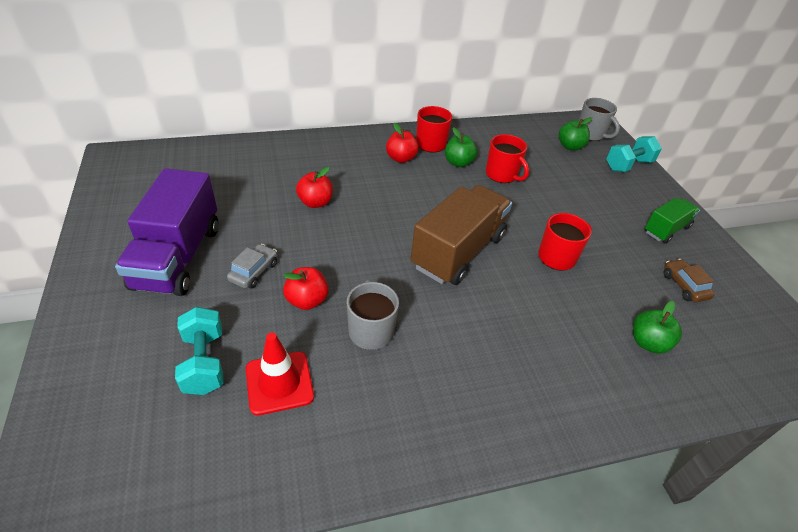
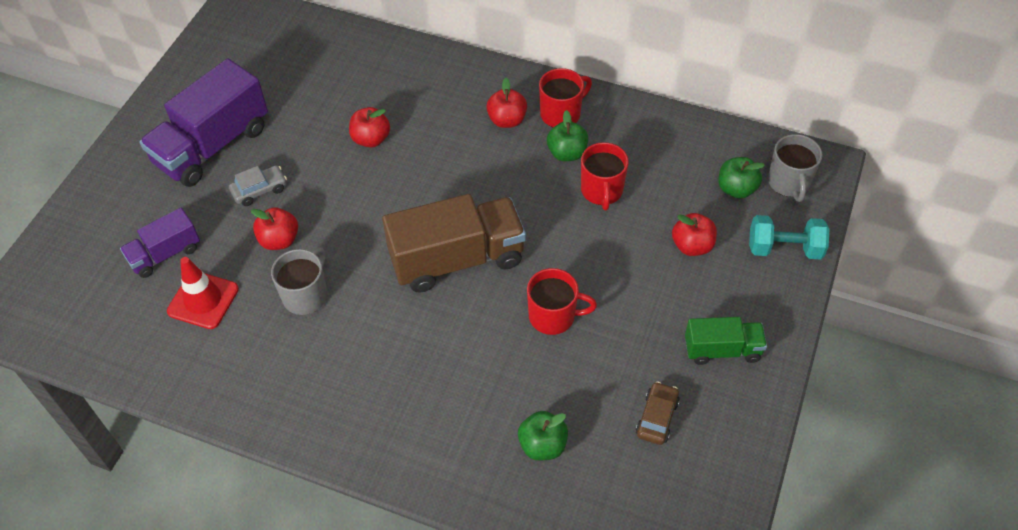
camera: 40 degrees right, 10 degrees up
(204, 362) = (165, 254): turquoise dumbbell -> purple truck
(584, 183) = (692, 246): none -> red apple

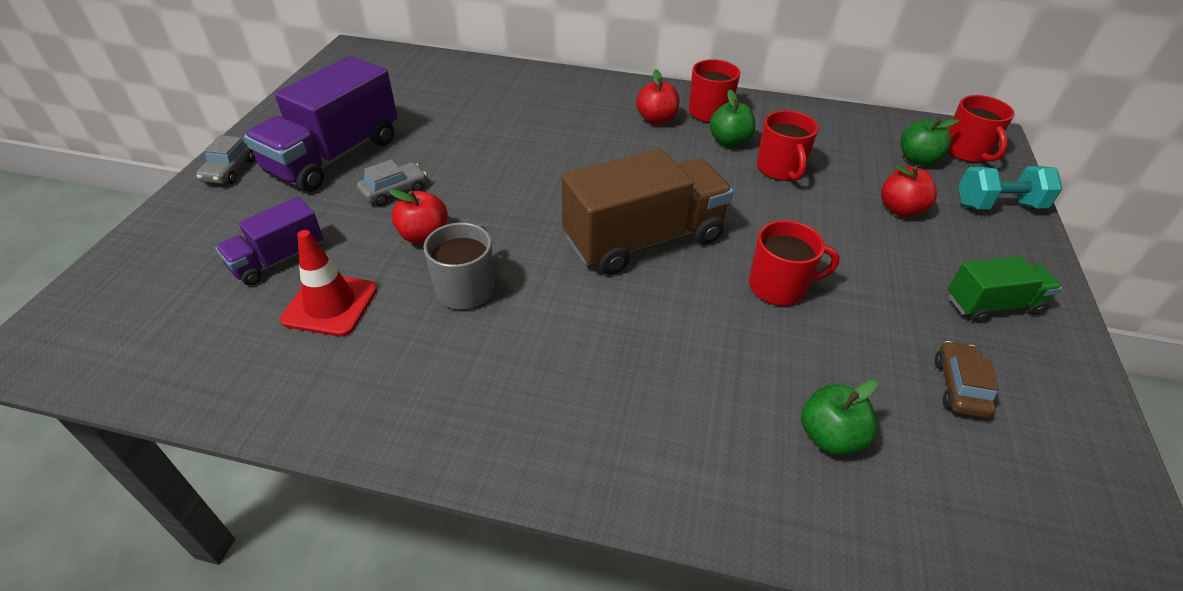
camera: 10 degrees left, 10 degrees down
(125, 156) = (229, 170): none -> grey car
(371, 139) = (515, 141): red apple -> none
(789, 183) = (966, 152): grey mug -> red mug

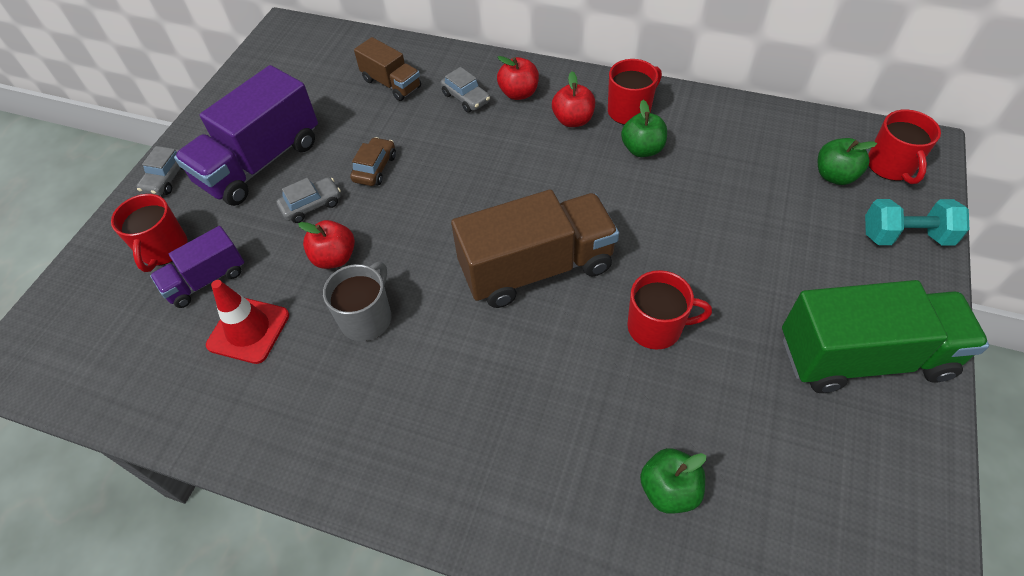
camera: 10 degrees right, 10 degrees up
(468, 92) = (391, 84): none -> brown truck
(546, 103) = (466, 98): none -> grey car
(780, 169) = (687, 186): red mug -> red mug (163, 249)
(900, 209) = (800, 239): red apple -> red apple (518, 93)
(959, 387) = (804, 446): brown car -> brown car (375, 168)
(992, 305) = (863, 357): green truck -> green truck, size x1.83

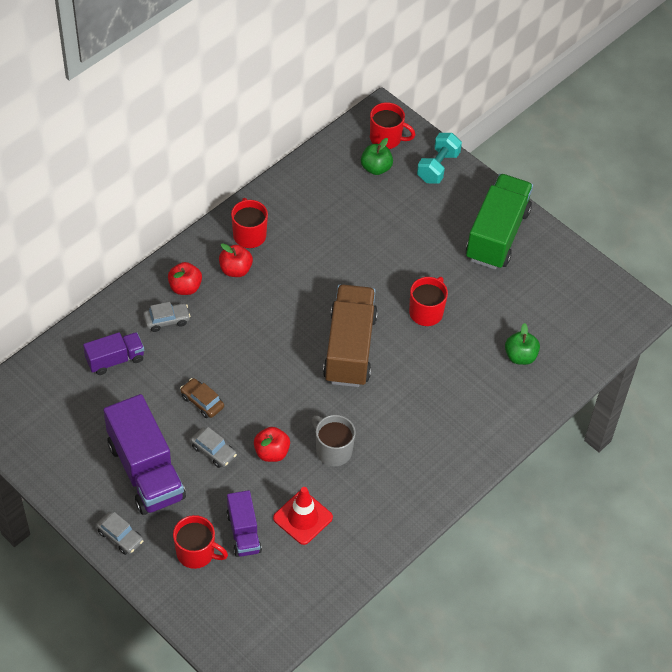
camera: 70 degrees left, 0 degrees up
(312, 205) = (213, 451): grey car -> grey car turned 135 degrees clockwise
(391, 84) = (115, 360): brown truck -> purple truck
(642, 149) = (289, 247): green apple -> none

